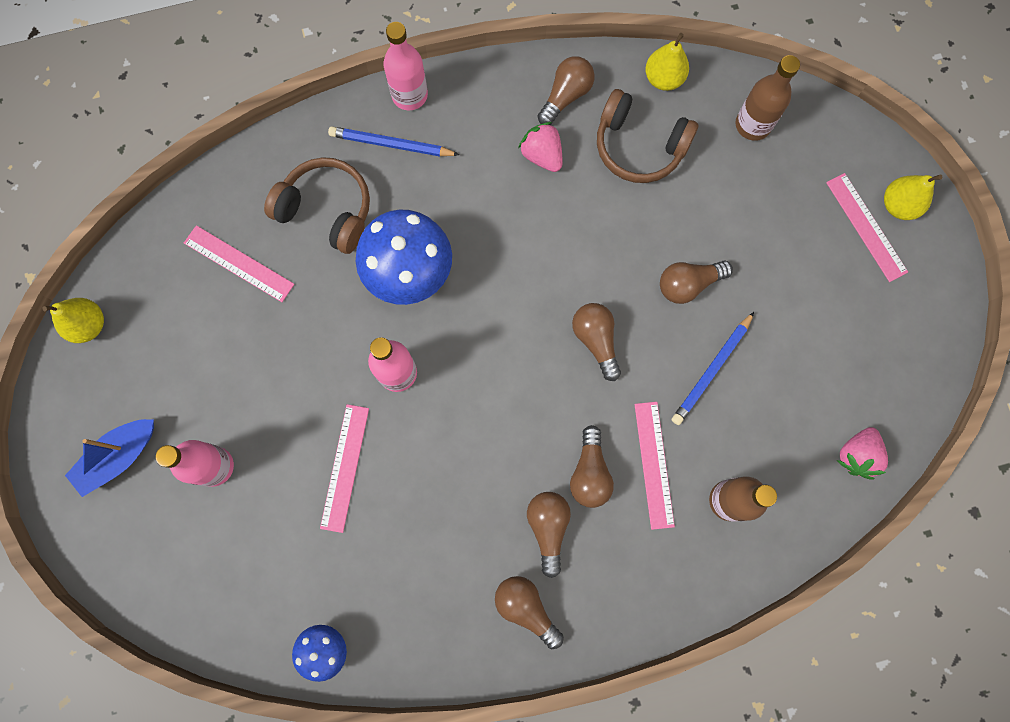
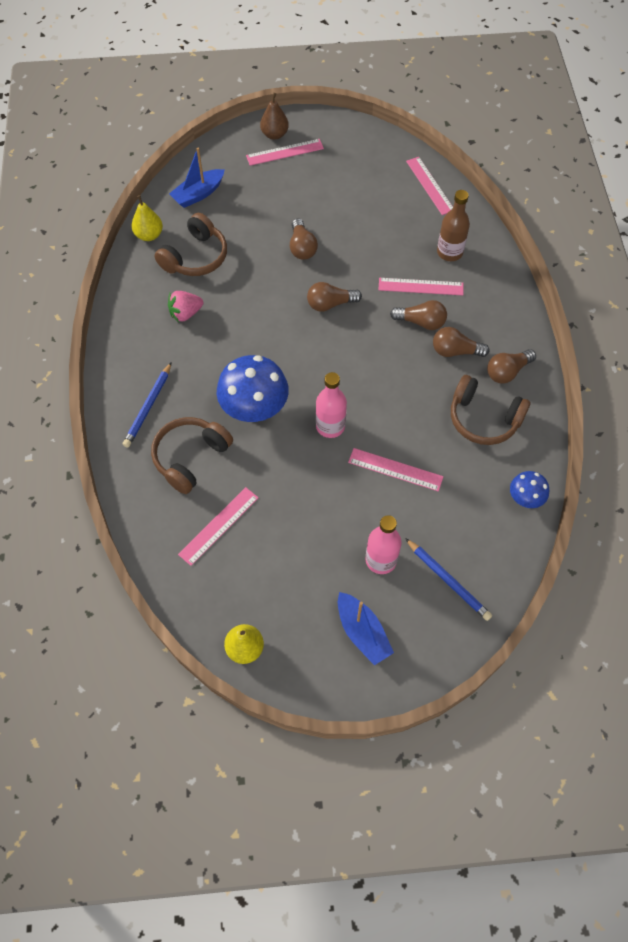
camera: 80 degrees left, 15 degrees down
(409, 95) = (111, 389): pink bottle -> none
(441, 580) = (483, 418): none -> brown headphones
(566, 96) = (144, 292): brown light bulb -> none
(711, 370) = (363, 246): blue pencil -> blue pencil (448, 581)
(752, 125) = (198, 194): brown bottle -> blue boat
(856, 455) = (430, 185): pink strawberry -> pink ruler
(898, 205) = (274, 134): yellow pear -> brown pear

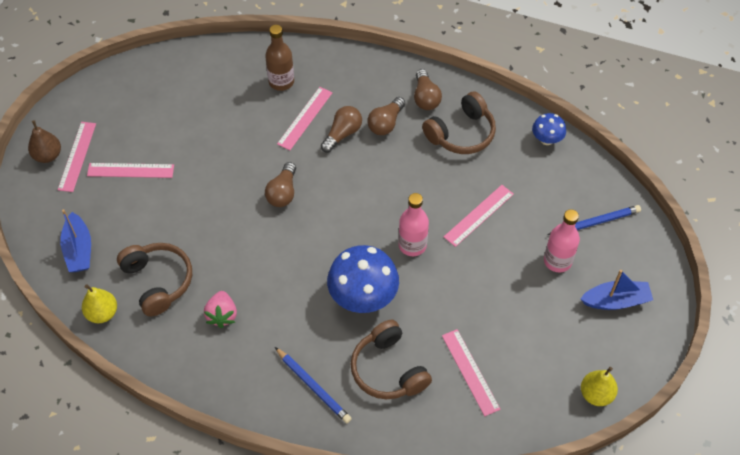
camera: 65 degrees left, 5 degrees down
(302, 247) = (204, 188): brown light bulb -> none
(430, 185) = (198, 63): pink ruler -> pink ruler (130, 170)

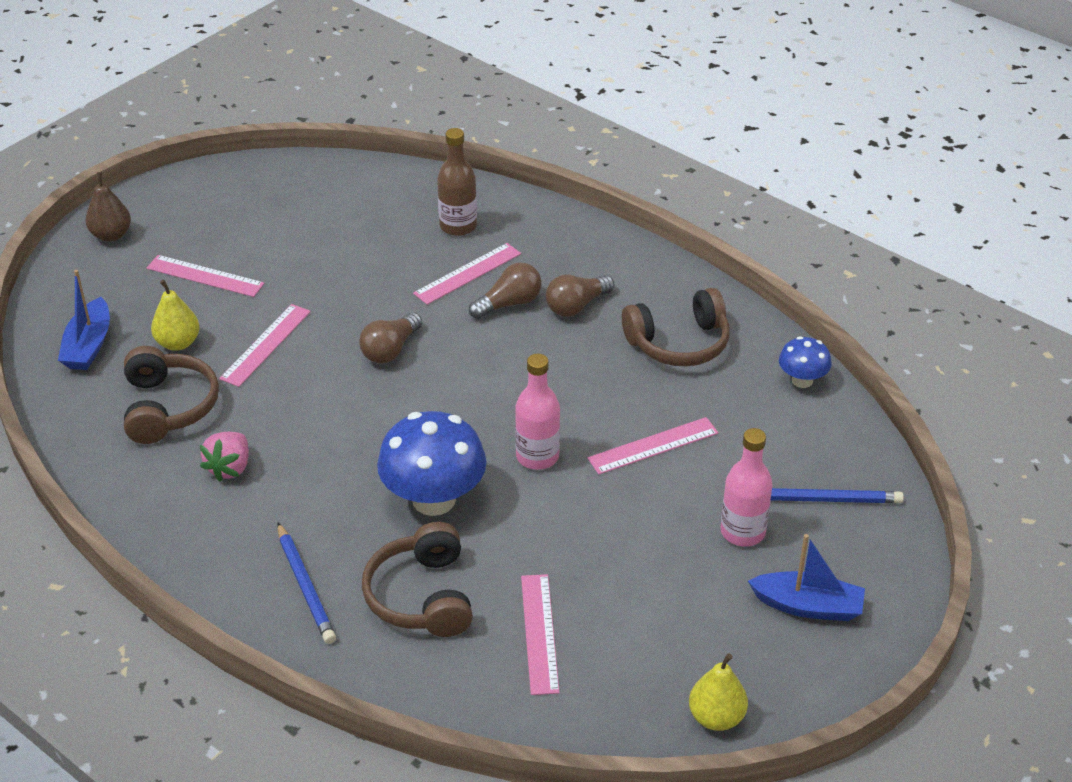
camera: 20 degrees right, 15 degrees down
(77, 156) = (147, 244): pink ruler -> pink ruler (265, 345)
(102, 313) = (76, 423): yellow pear -> yellow pear (178, 343)
(425, 98) = (649, 290): brown light bulb -> none

